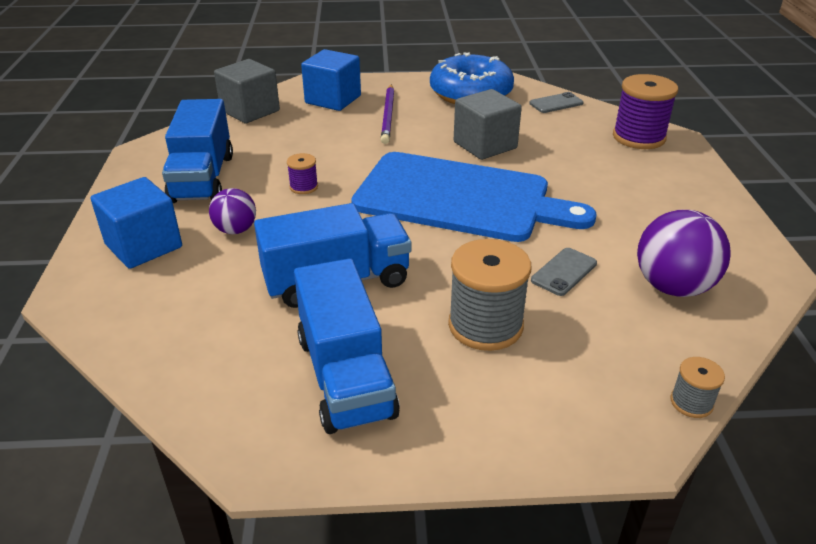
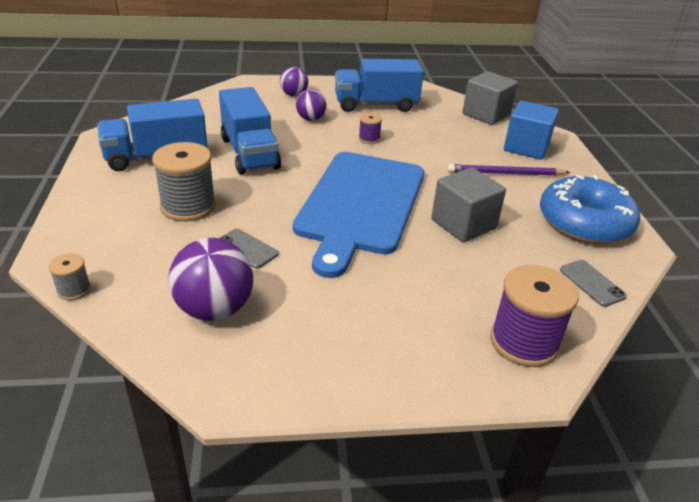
camera: 85 degrees right, 0 degrees up
(144, 246) = (294, 95): blue cube -> purple ball

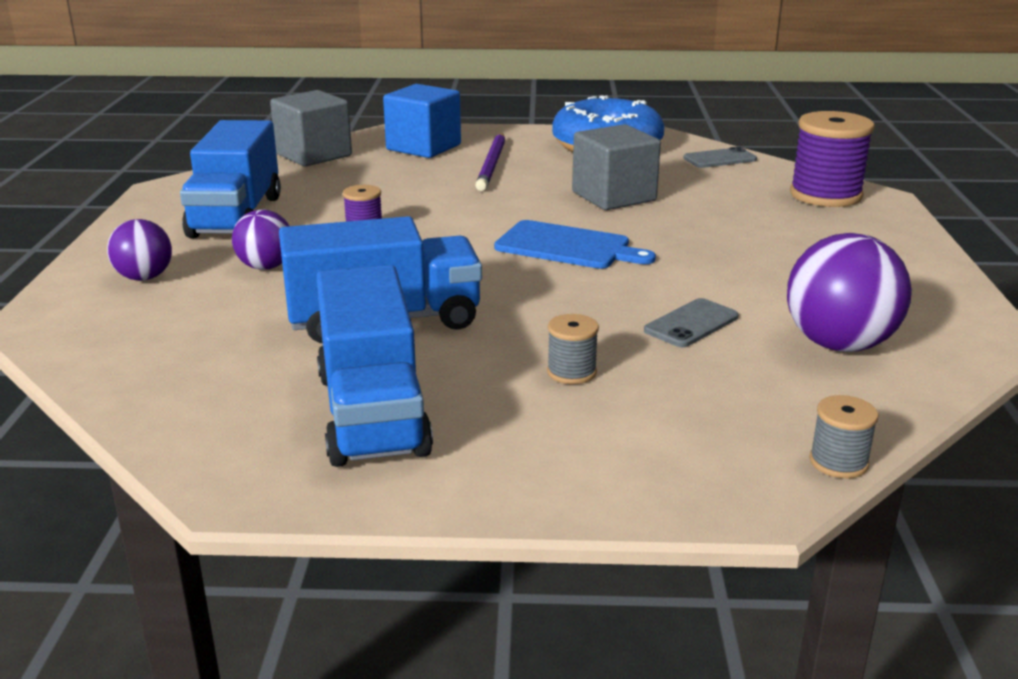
camera: 80 degrees left, 10 degrees down
(188, 206) = (571, 372): grey spool -> grey spool, size x0.49
(360, 205) = (567, 246): blue cutting board -> blue cutting board, size x0.51

